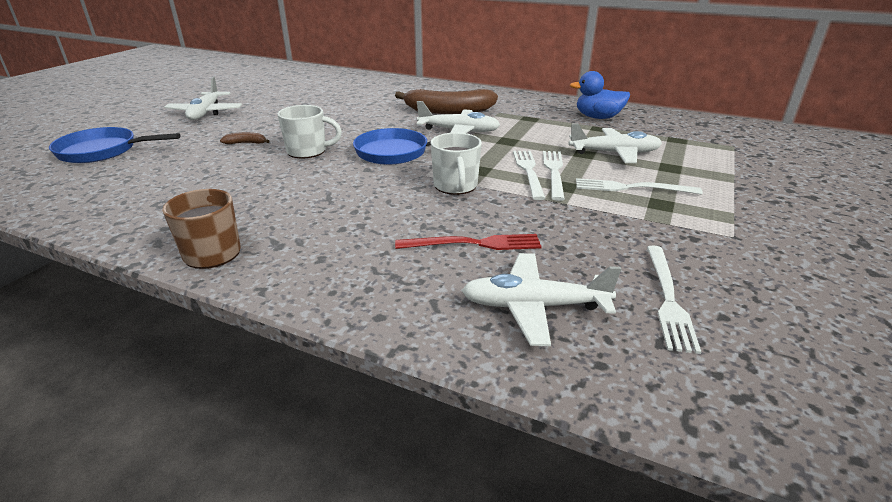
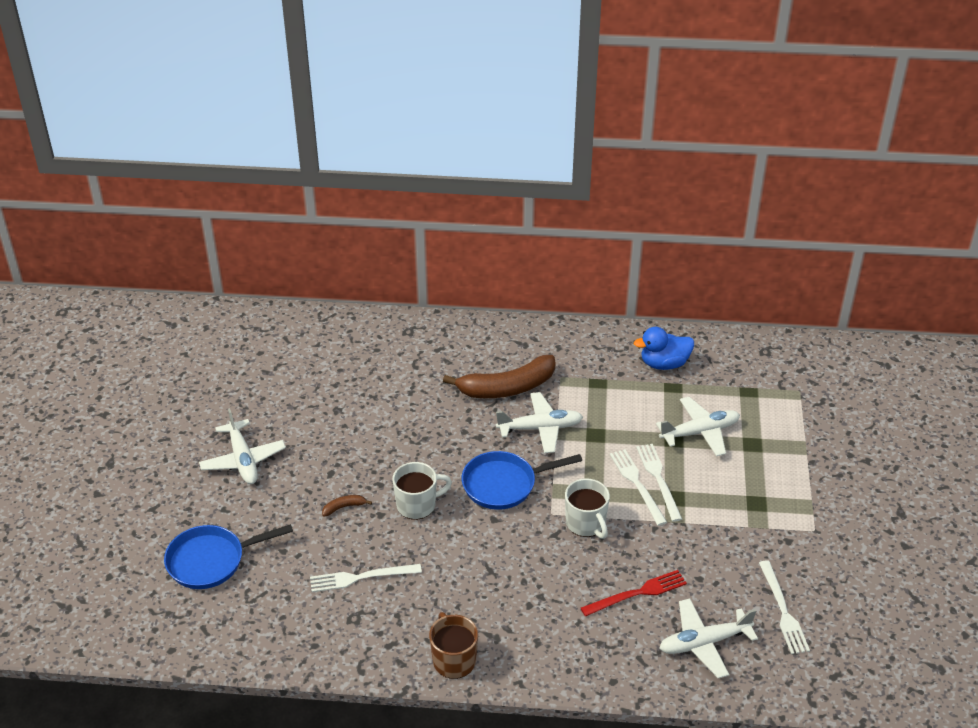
camera: 20 degrees left, 10 degrees up
(631, 188) = (728, 486): white fork -> white fork (361, 577)

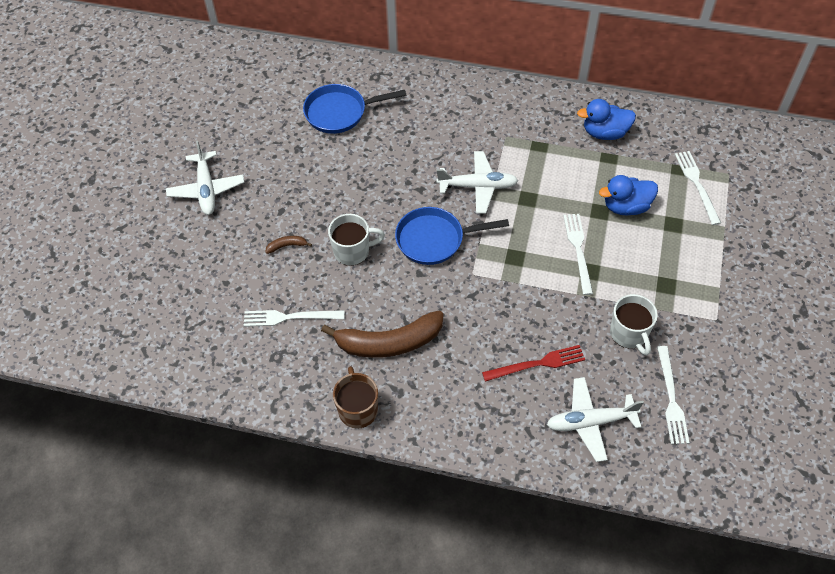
camera: 10 degrees right, 15 degrees up
(211, 560) = (161, 285): blue pan -> blue pan (340, 112)
(507, 388) = (455, 142): brown banana -> brown banana (389, 342)
(586, 523) = (503, 287): white mug -> white mug (629, 334)
(637, 484) = (557, 253): white fork -> white fork (697, 184)
(700, 432) = (626, 207): white plane -> blue duck

